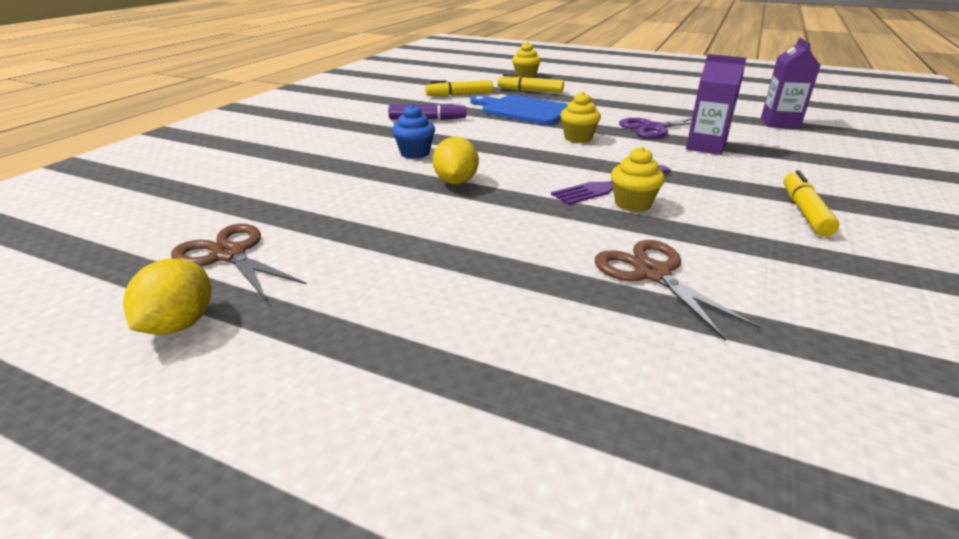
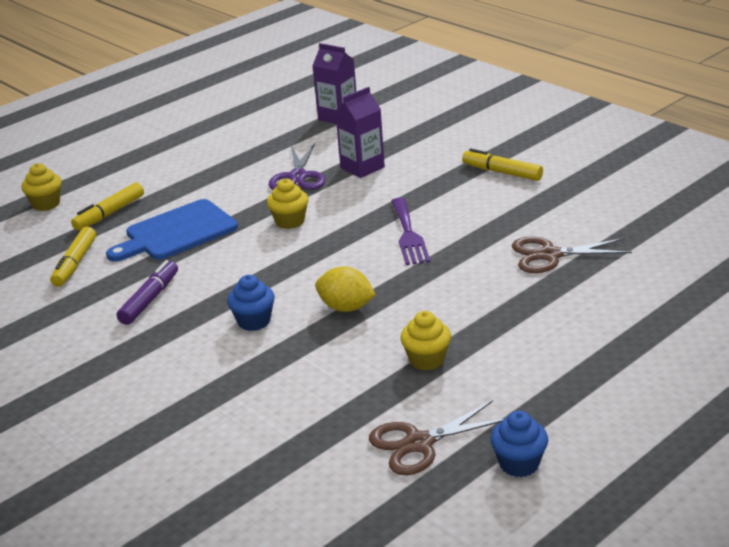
camera: 65 degrees left, 0 degrees up
(179, 324) = (519, 464): yellow lemon -> blue cupcake
(632, 204) = (447, 233): yellow cupcake -> yellow cupcake (426, 360)

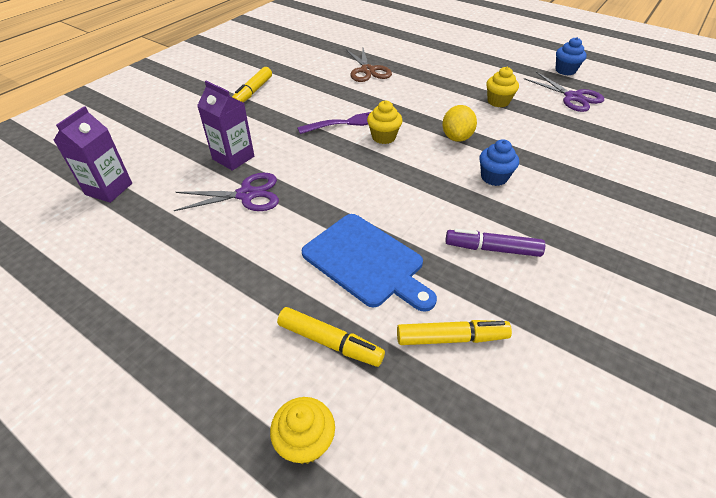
camera: 105 degrees left, 15 degrees up
(290, 221) = (336, 185): yellow cupcake -> yellow cupcake (383, 137)
(419, 443) = (573, 97): brown scissors -> purple scissors

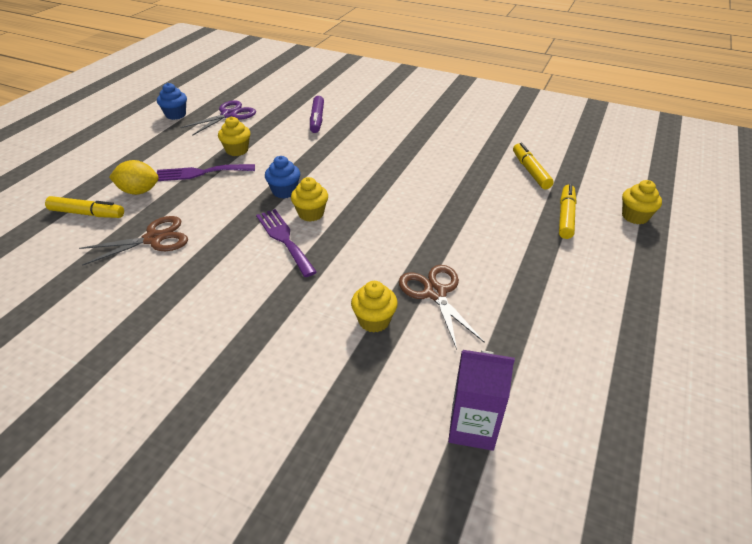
camera: 100 degrees left, 5 degrees down
(233, 158) = (374, 321): purple carton -> yellow cupcake
(246, 195) = (435, 293): purple scissors -> brown scissors
(253, 92) = (207, 343): yellow marker -> yellow marker (87, 214)
(366, 261) = (485, 208): blue cutting board -> none
(456, 137) = (305, 172): yellow lemon -> yellow lemon (139, 191)
(457, 85) = (201, 173): none -> purple fork
(492, 249) = (445, 157): purple marker -> purple marker (317, 119)
(494, 177) = (361, 154): blue cupcake -> blue cupcake (284, 191)

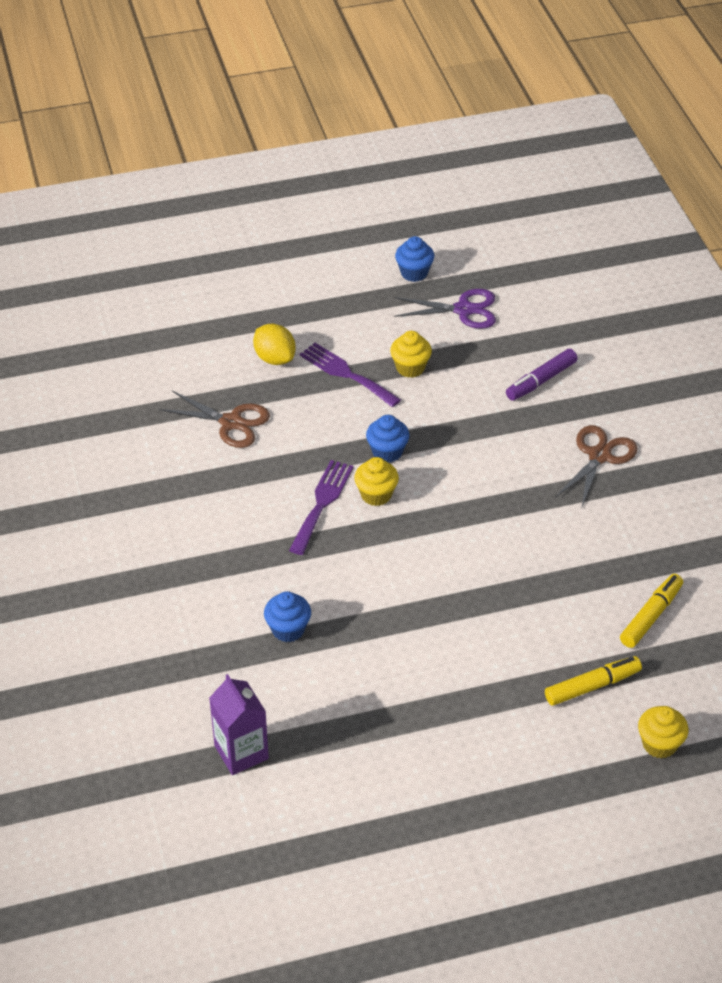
camera: 50 degrees right, 5 degrees up
(87, 214) = (213, 355): yellow marker -> none
(374, 321) = (288, 629): yellow cupcake -> blue cupcake
(435, 293) = (363, 649): brown scissors -> brown scissors (599, 456)

